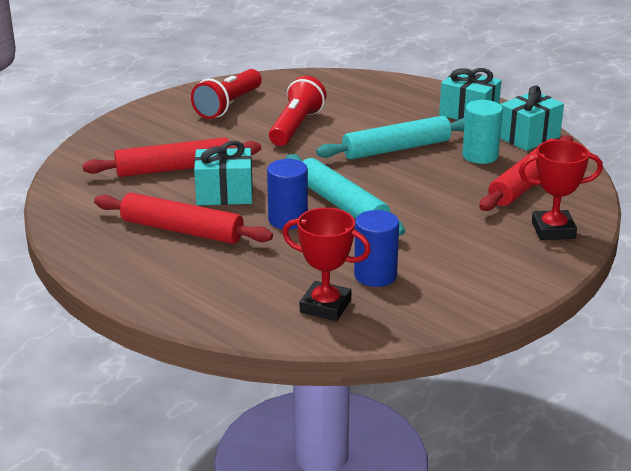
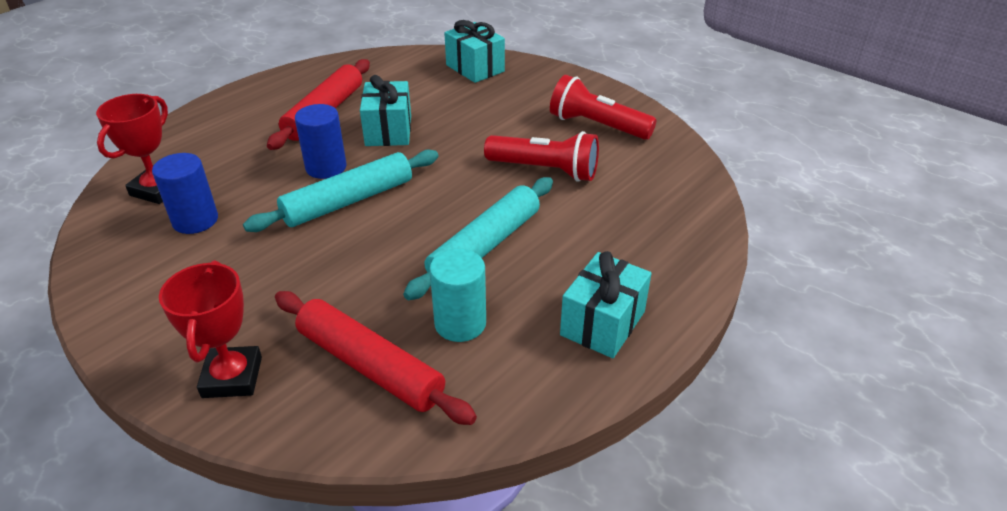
camera: 90 degrees right, 10 degrees up
(174, 169) = (446, 102): red rolling pin -> none
(396, 149) = (484, 246): turquoise rolling pin -> turquoise rolling pin turned 60 degrees clockwise
(528, 137) = (523, 386): turquoise gift -> turquoise gift (475, 68)

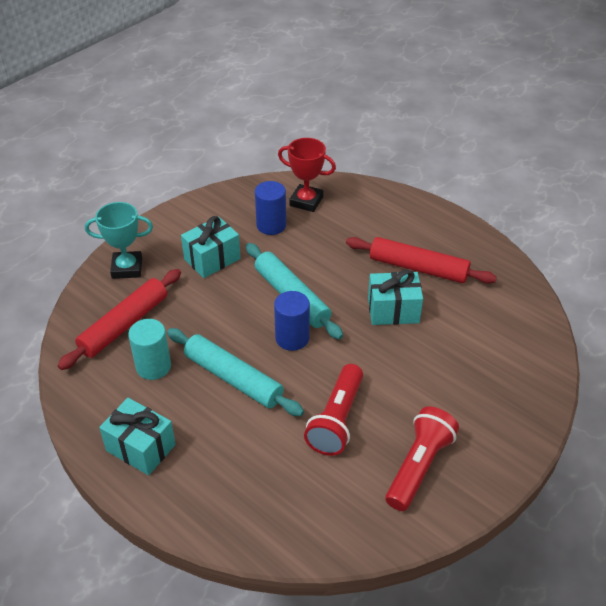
camera: 90 degrees right, 5 degrees up
(232, 377) = (127, 268): red trophy -> turquoise trophy
(326, 167) = (336, 279): blue cylinder -> blue cylinder (292, 338)
(475, 68) = (522, 366): turquoise gift -> turquoise gift (212, 259)

